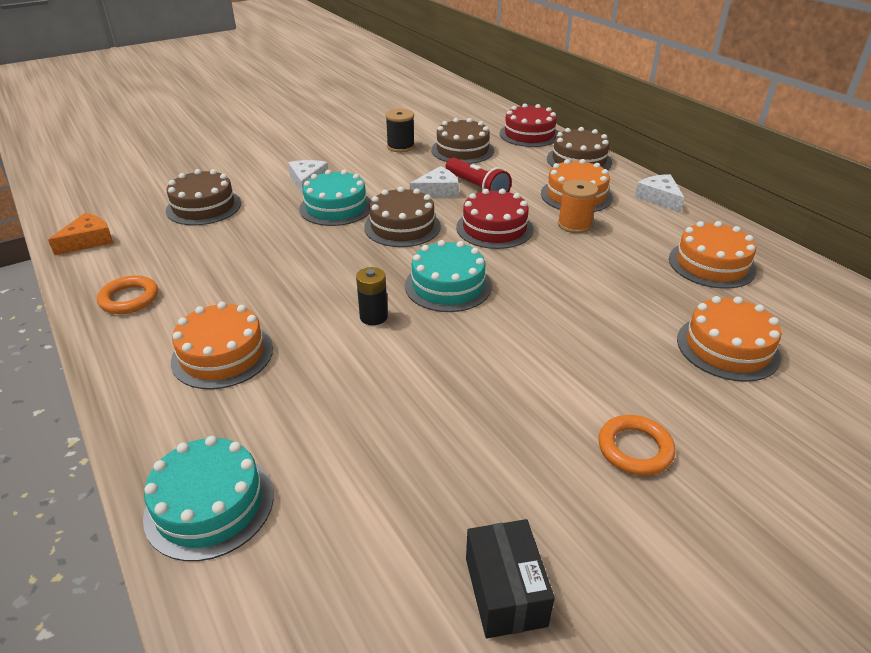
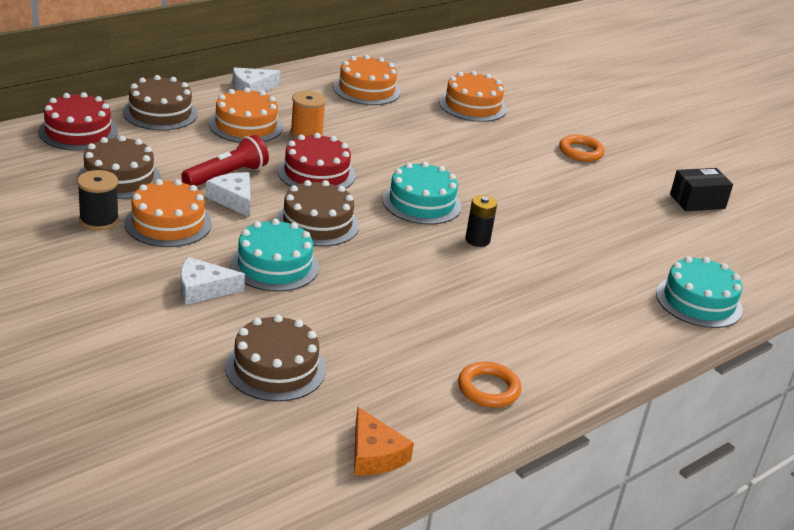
camera: 100 degrees left, 5 degrees down
(88, 241) = (374, 454): orange cheese -> orange cheese turned 150 degrees counterclockwise
(222, 354) = (553, 315): orange cake -> orange cake (168, 223)

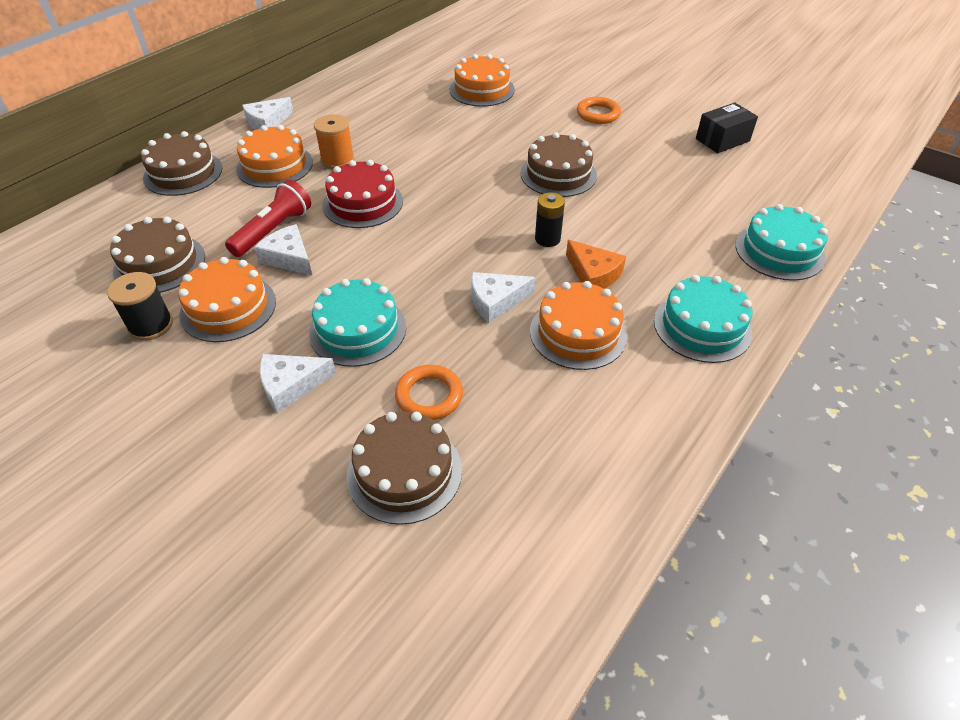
camera: 10 degrees left, 15 degrees up
(78, 132) = (101, 218): red cake -> none
(317, 223) = (384, 263): brown cake -> brown cake (558, 174)
(366, 89) = (378, 96): orange cake -> orange cake (578, 333)
(374, 454) = (556, 563): orange cheese -> orange cheese (593, 274)
(406, 274) = (496, 301): none -> white cheese
(421, 203) = (477, 210): turquoise cake -> turquoise cake (702, 326)
(488, 389) = (636, 426): orange ring -> orange ring (429, 396)

